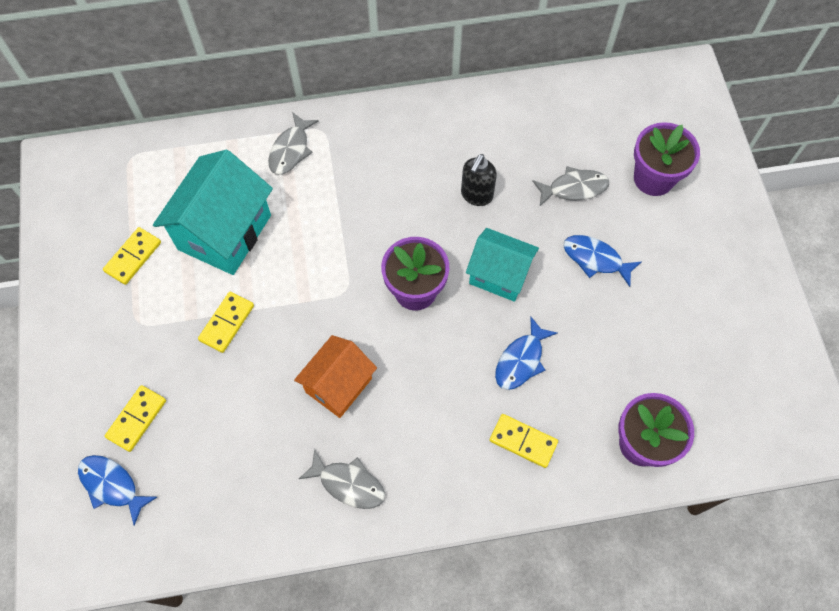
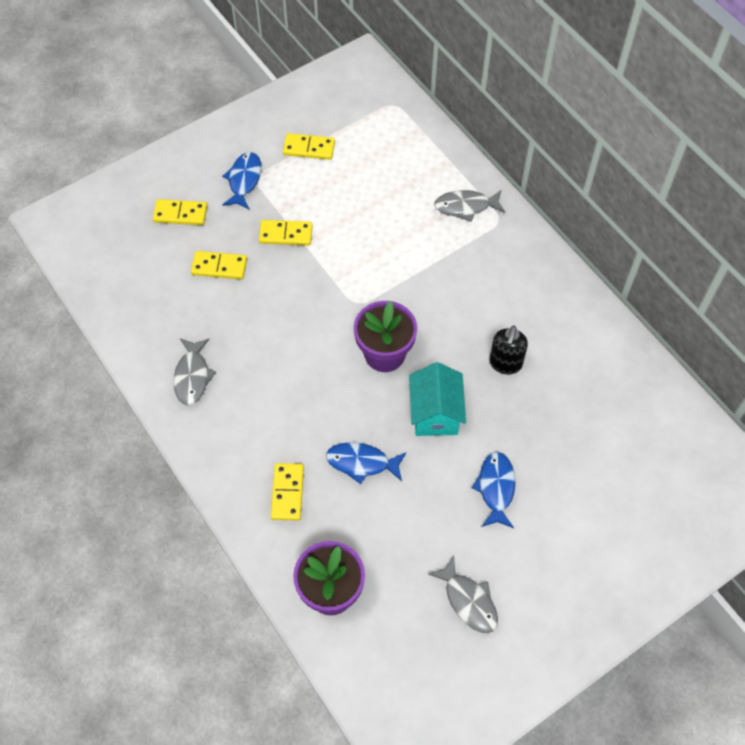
camera: 65 degrees right, 5 degrees down
(112, 485) = (124, 223): blue fish -> blue fish (244, 180)
(225, 232) = (363, 196): turquoise house -> none
(229, 405) = (219, 267): none -> yellow domino
(338, 385) = (271, 334): orange house -> none
(476, 195) = (505, 364): black soap dispenser -> black soap dispenser turned 75 degrees counterclockwise
(574, 188) = (561, 442): grey fish -> grey fish (468, 601)
(653, 178) = (615, 509): purple flower pot -> none

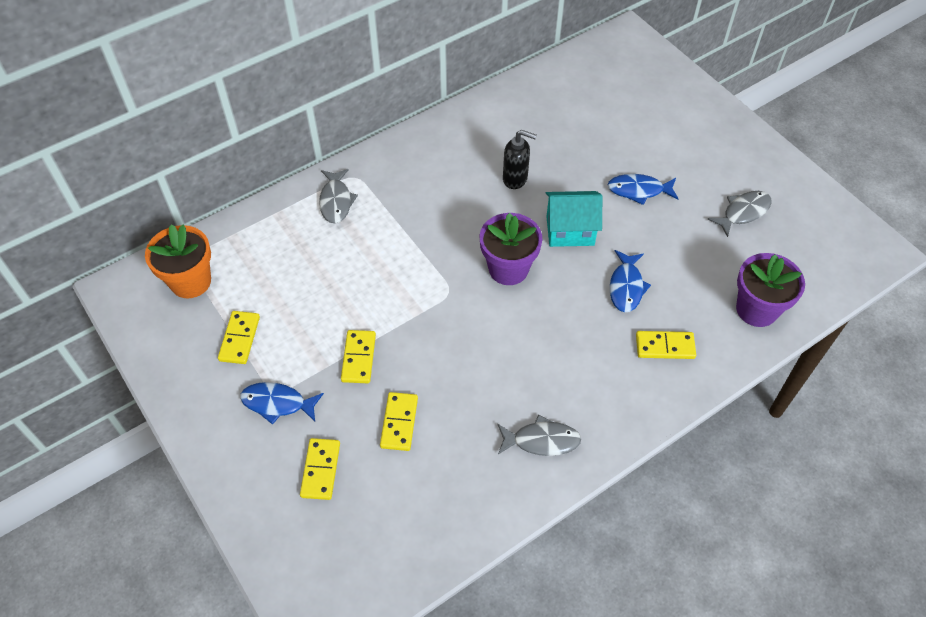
camera: 90 degrees left, 5 degrees down
(369, 108) = (191, 281): none -> orange flower pot

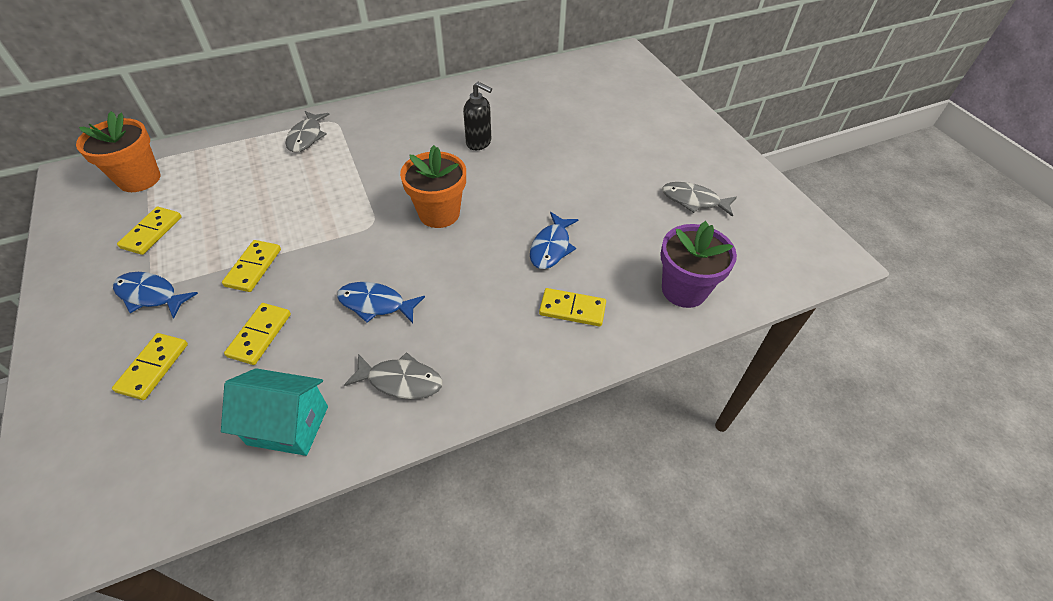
camera: 10 degrees right, 5 degrees down
(508, 269) = (439, 213): purple flower pot -> orange flower pot
(570, 230) = (513, 191): turquoise house -> turquoise house (288, 425)
(639, 190) = (594, 168): blue fish -> blue fish (376, 304)
(743, 212) = (694, 201): grey fish -> grey fish turned 135 degrees counterclockwise

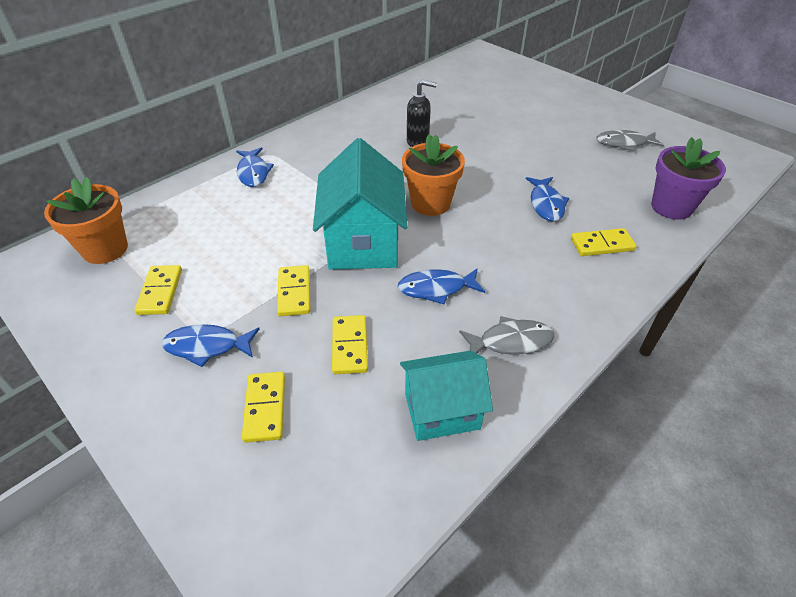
camera: 20 degrees left, 5 degrees down
(306, 137) = (253, 172): grey fish -> blue fish
(347, 236) = (363, 242): none -> turquoise house

